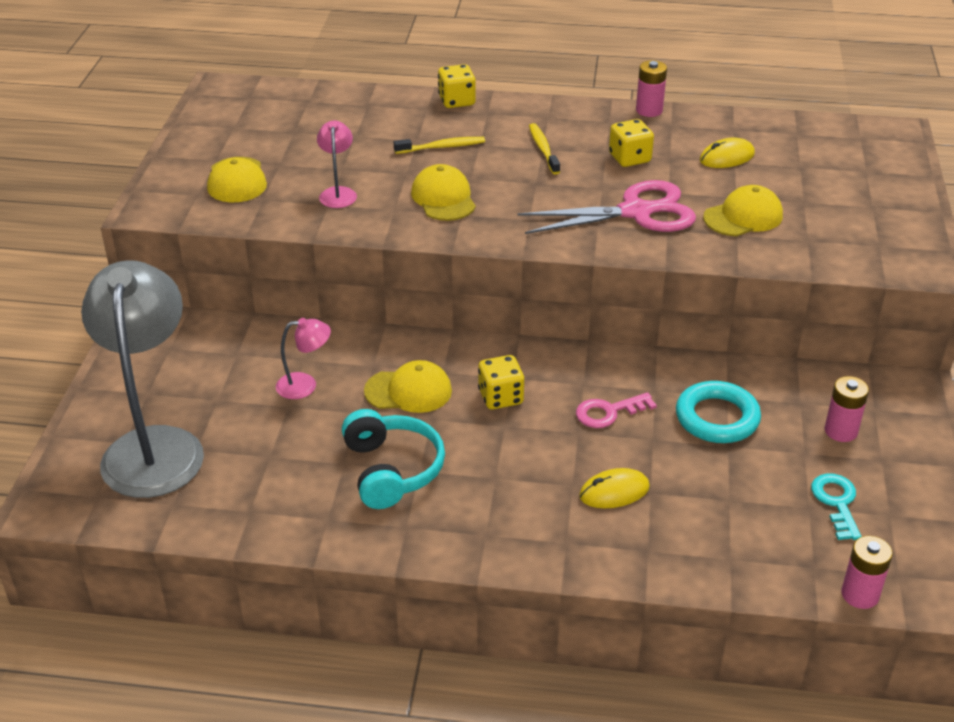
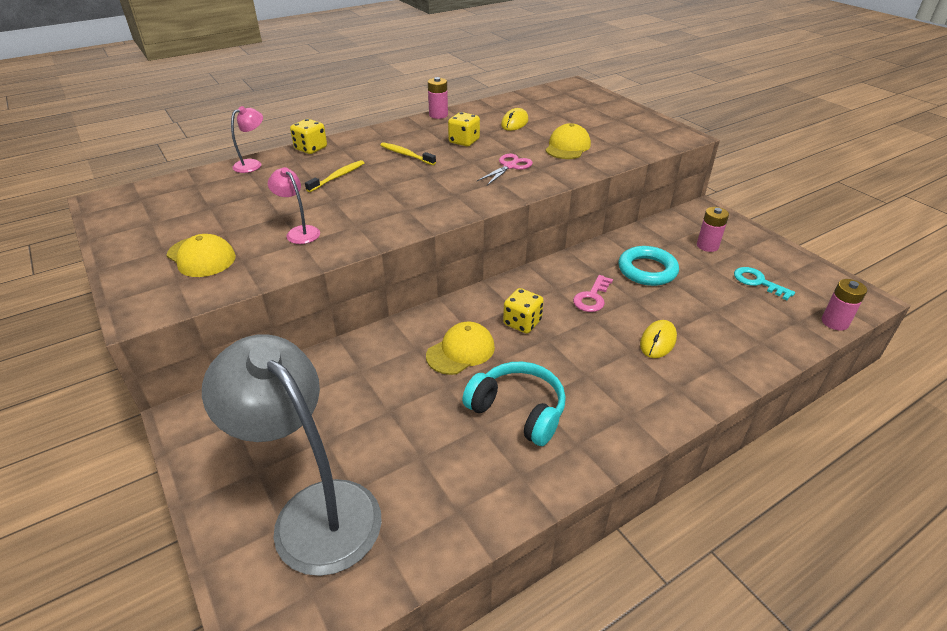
camera: 40 degrees left, 0 degrees up
(305, 385) = (383, 388): pink lamp -> pink lamp (252, 164)
(443, 198) = (381, 205): yellow cap -> none
(636, 212) = (509, 166): pink scissors -> pink scissors, size x0.55

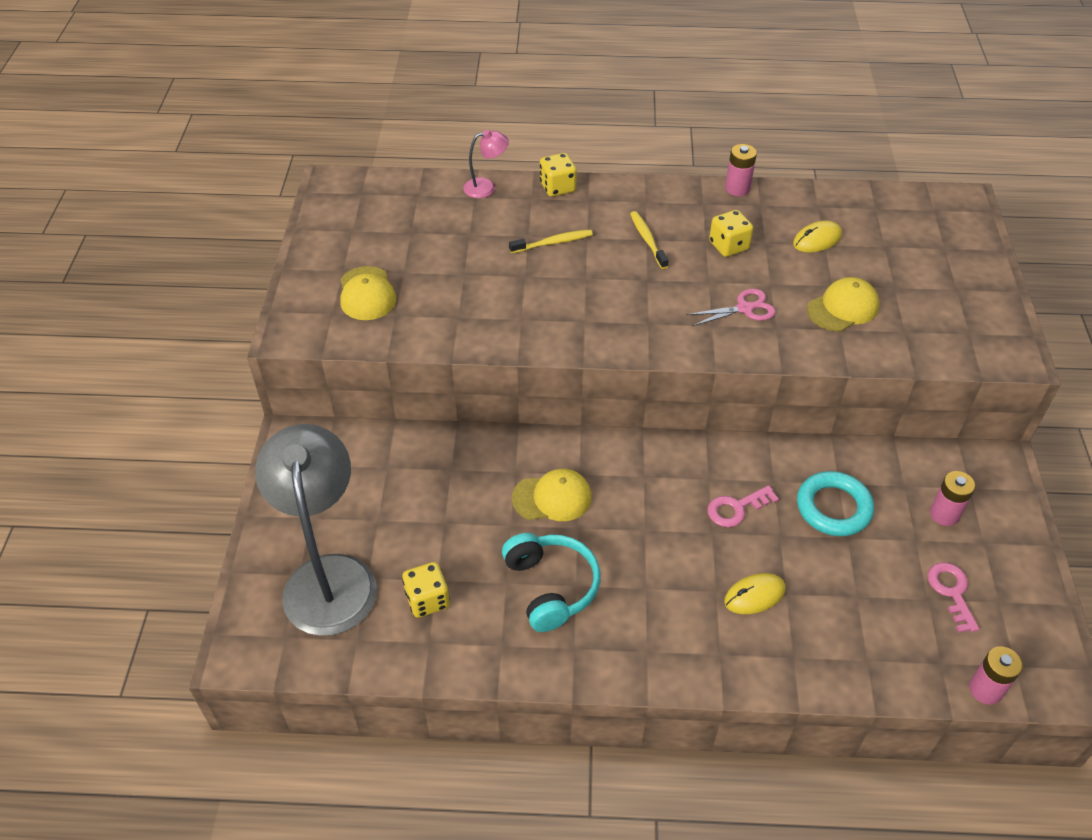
camera: 35 degrees right, 10 degrees up
(299, 232) = (465, 303): pink lamp -> none
(522, 323) = (637, 499): yellow dice -> yellow dice (427, 600)
(758, 282) = (951, 592): turquoise key -> pink key

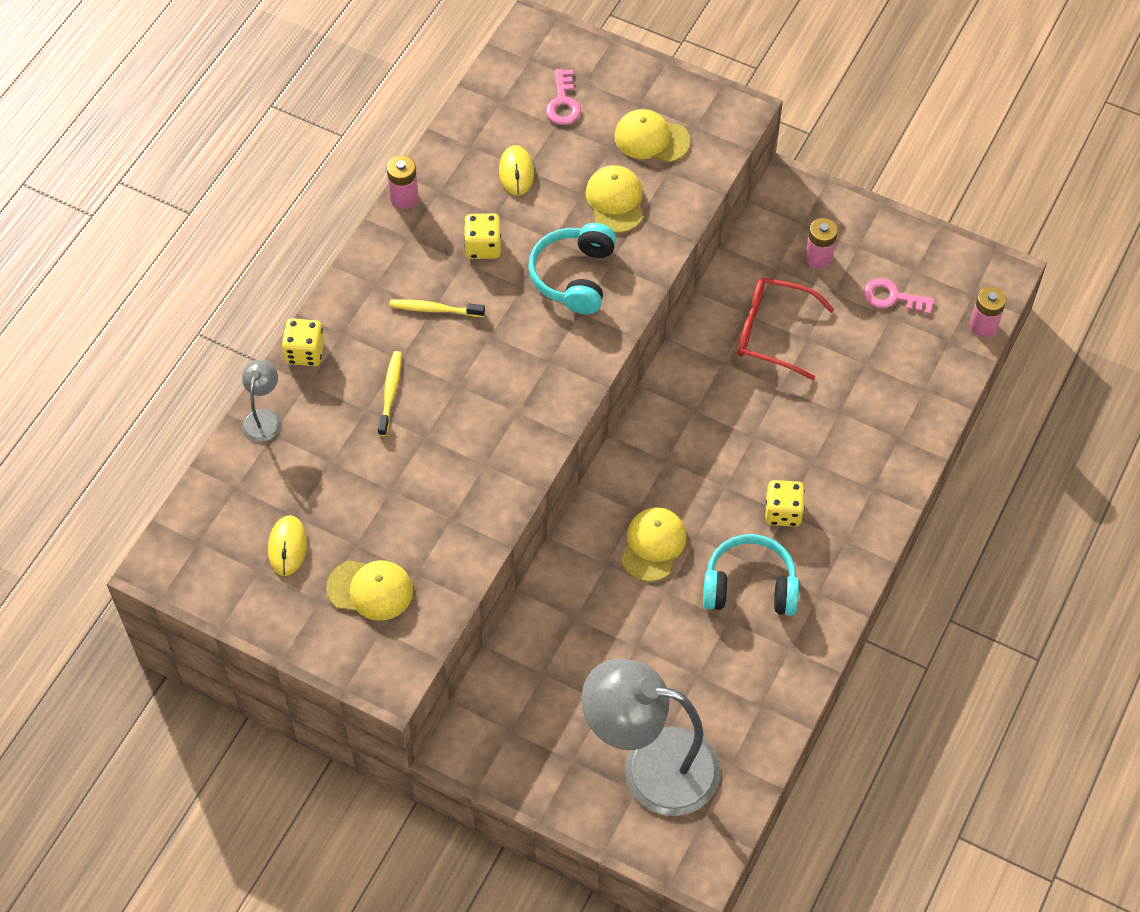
camera: 65 degrees left, 10 degrees up
(427, 600) = (716, 691): yellow dice -> yellow dice (783, 512)
(486, 187) = (264, 418): pink lamp -> grey lamp
(736, 508) = (737, 405): pink key -> pink key (563, 103)
(744, 308) = (574, 276): pink scissors -> turquoise headphones
(754, 595) = (831, 436): yellow mouse -> yellow mouse (287, 547)
(833, 507) = (773, 333): turquoise ring -> red glasses
(928, 308) = (651, 139): none -> yellow cap

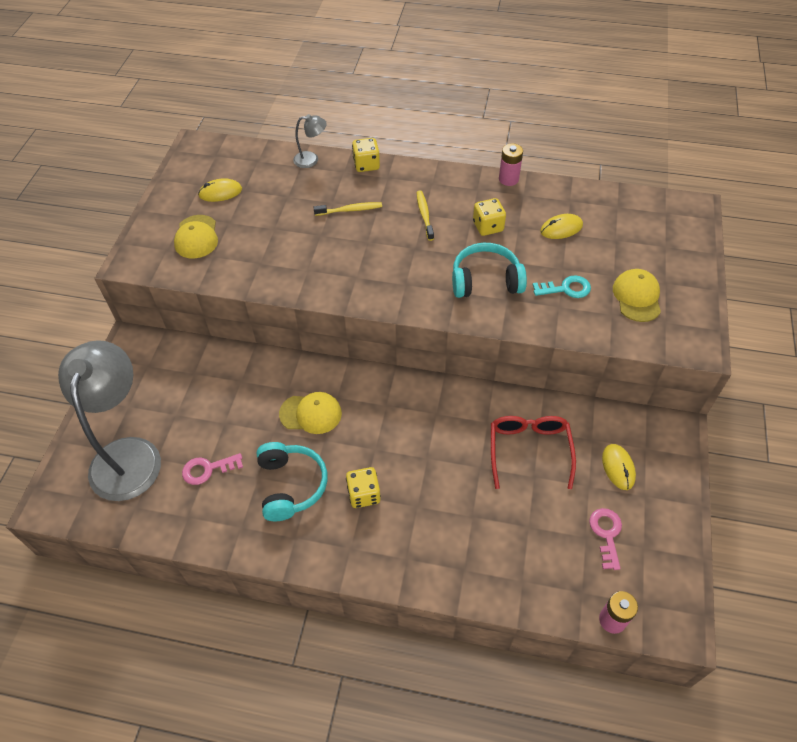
camera: 75 degrees right, 5 degrees down
(563, 103) = (638, 239): pink key -> pink key (208, 469)
(615, 201) = (566, 289): yellow cap -> turquoise key
(818, 258) = (618, 467): pink battery -> yellow mouse

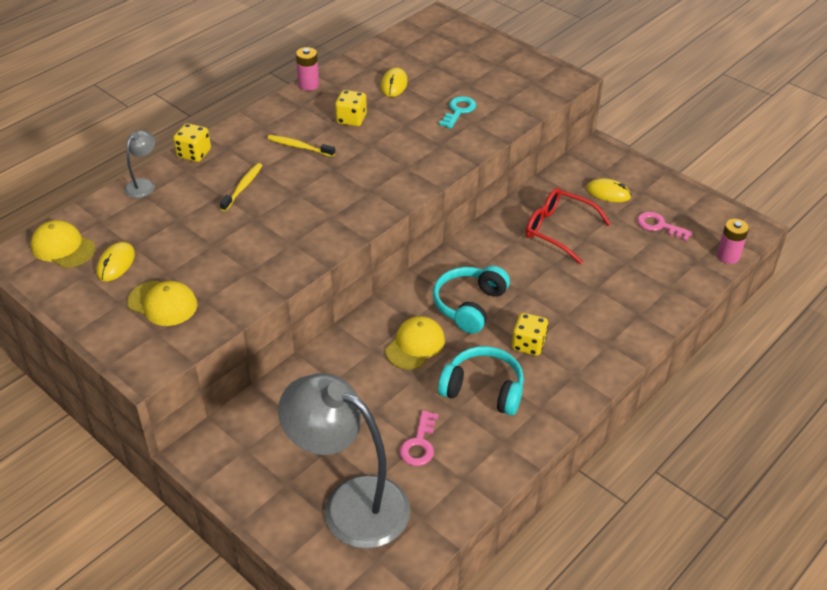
camera: 60 degrees left, 10 degrees down
(485, 280) = (410, 146): turquoise headphones -> turquoise headphones (469, 305)
(637, 297) = (499, 83): yellow cap -> yellow cap (63, 247)

